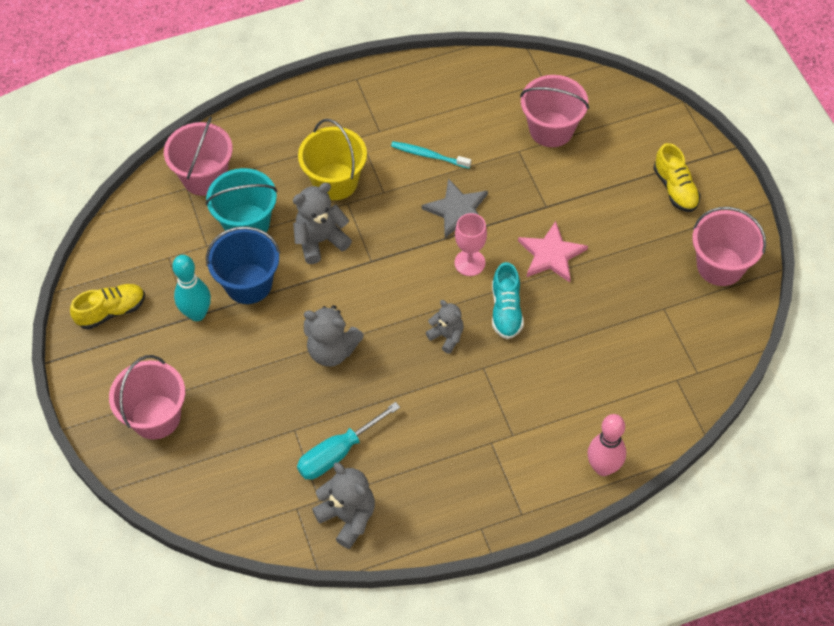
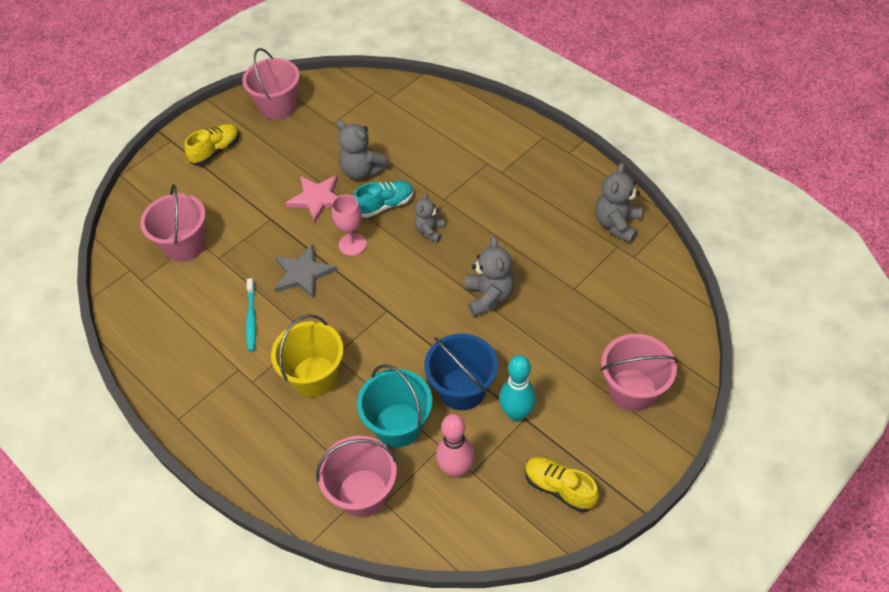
camera: 115 degrees left, 5 degrees down
(320, 240) = (386, 356): grey teddy bear -> grey teddy bear (362, 171)
(338, 453) = (572, 252): turquoise screwdriver -> none
(603, 467) = (480, 111): pink bowling pin -> pink bowling pin (456, 469)

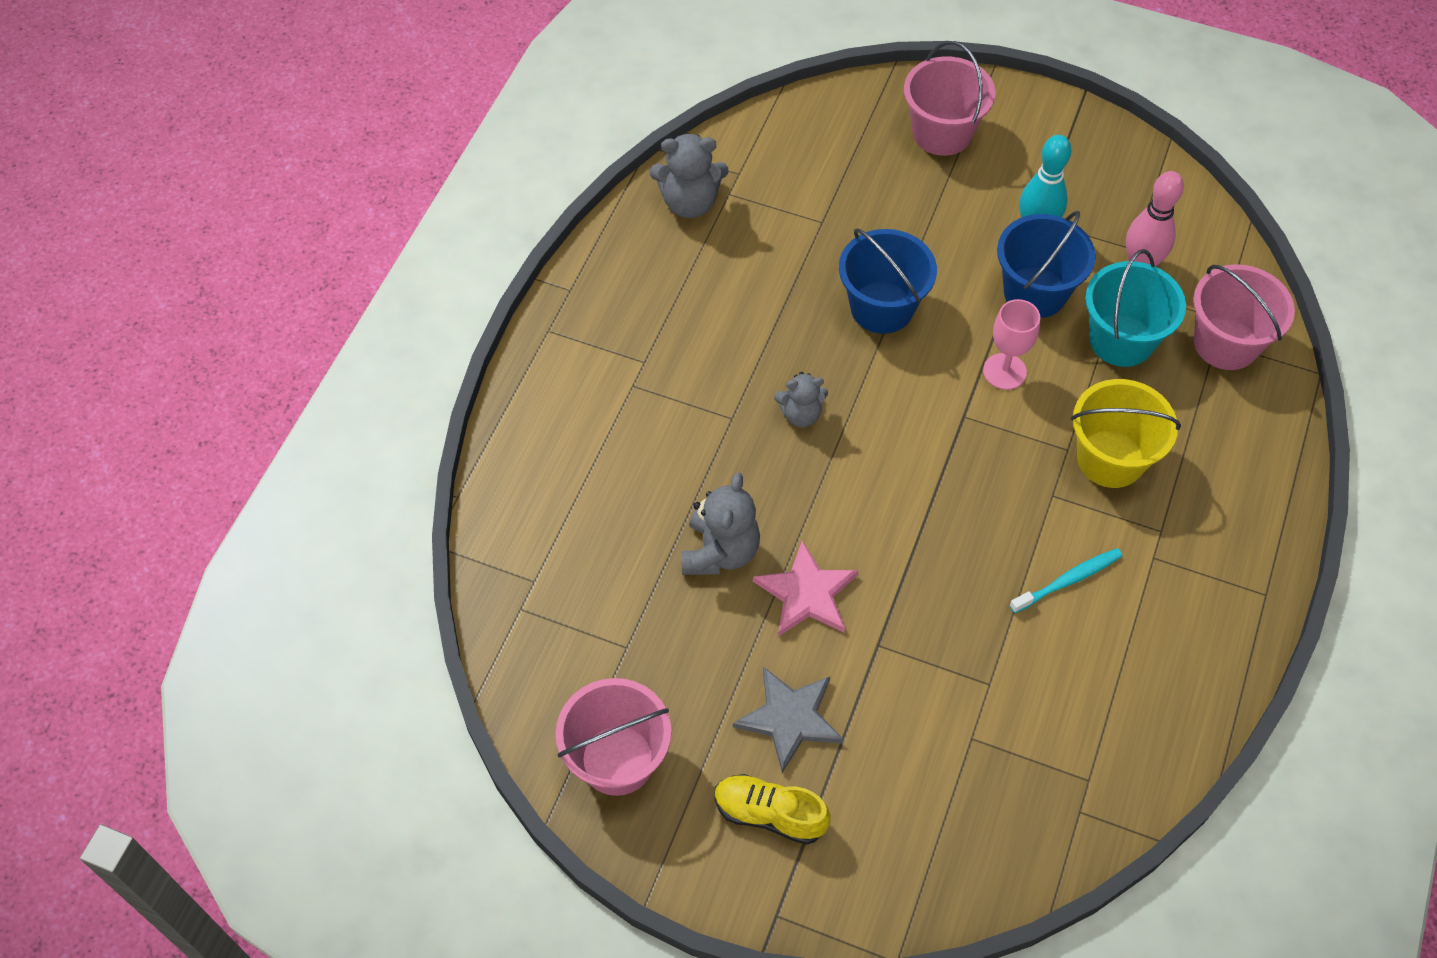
camera: 115 degrees left, 5 degrees up
(185, 245) = (991, 750): pink bucket -> none
(303, 273) = (957, 548): grey star -> grey star (790, 718)
(352, 244) = (873, 505): pink goblet -> pink goblet (1004, 371)
(385, 205) = (778, 491): turquoise shoe -> none
(489, 297) = (882, 307): grey teddy bear -> blue bucket
(559, 488) = (1103, 167): yellow shoe -> none

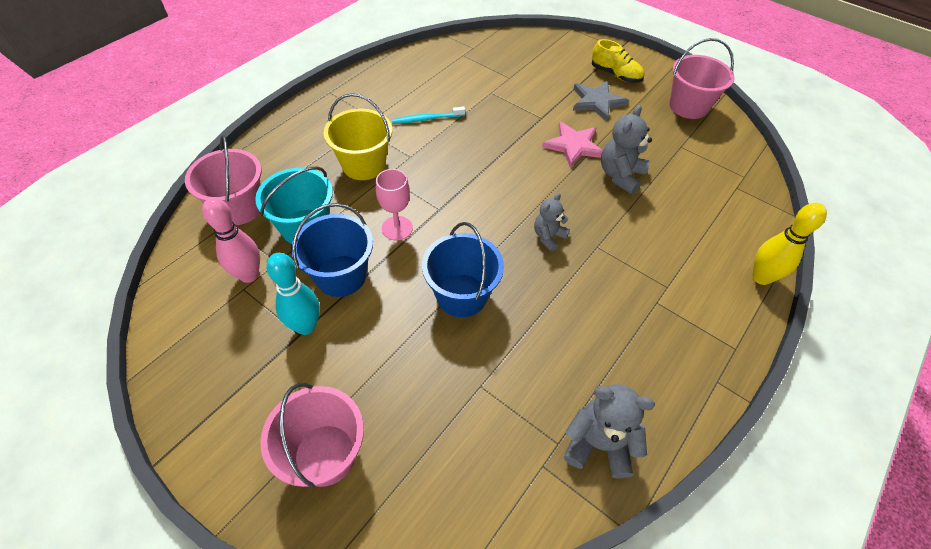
camera: 165 degrees left, 5 degrees down
(509, 431) = (761, 277): none -> yellow bowling pin
(801, 414) = (548, 237): grey teddy bear -> grey teddy bear turned 60 degrees counterclockwise

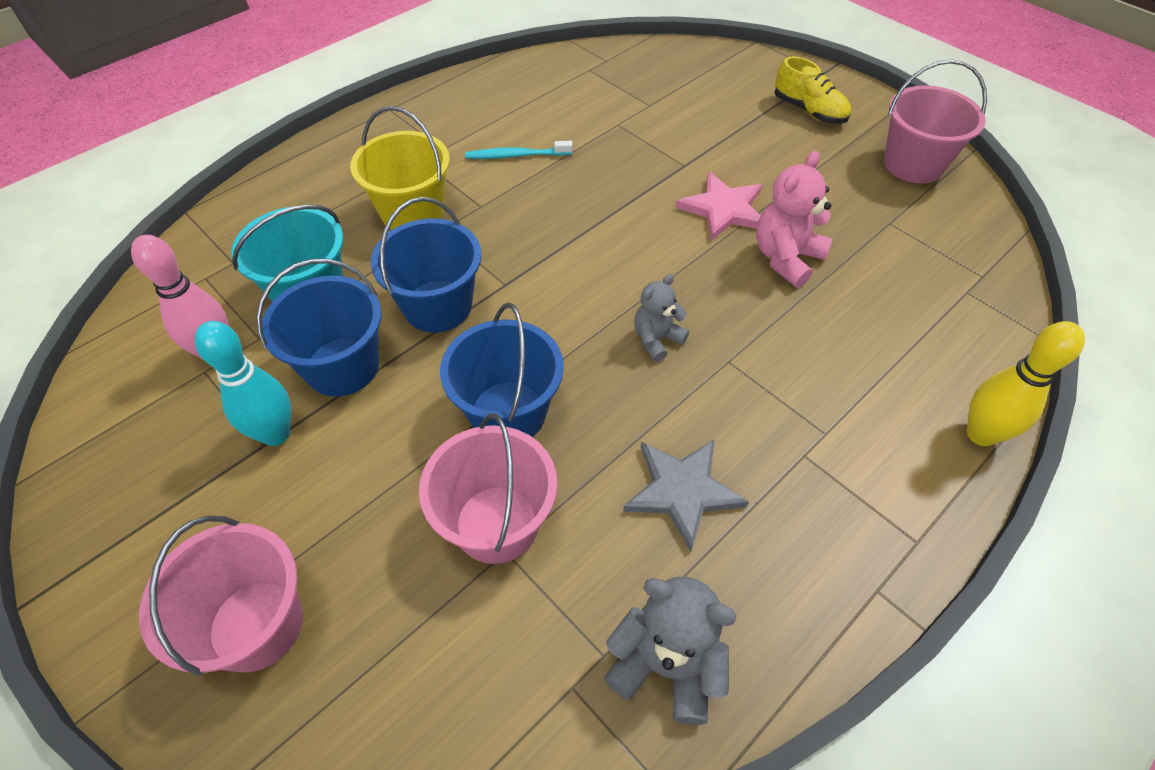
camera: 10 degrees right, 0 degrees up
(239, 208) = (227, 258): pink bucket -> pink bucket (496, 524)
(397, 228) = (438, 306): pink goblet -> blue bucket
(597, 102) = (772, 148): grey star -> grey star (682, 491)
(620, 175) = (786, 258): grey teddy bear -> pink teddy bear

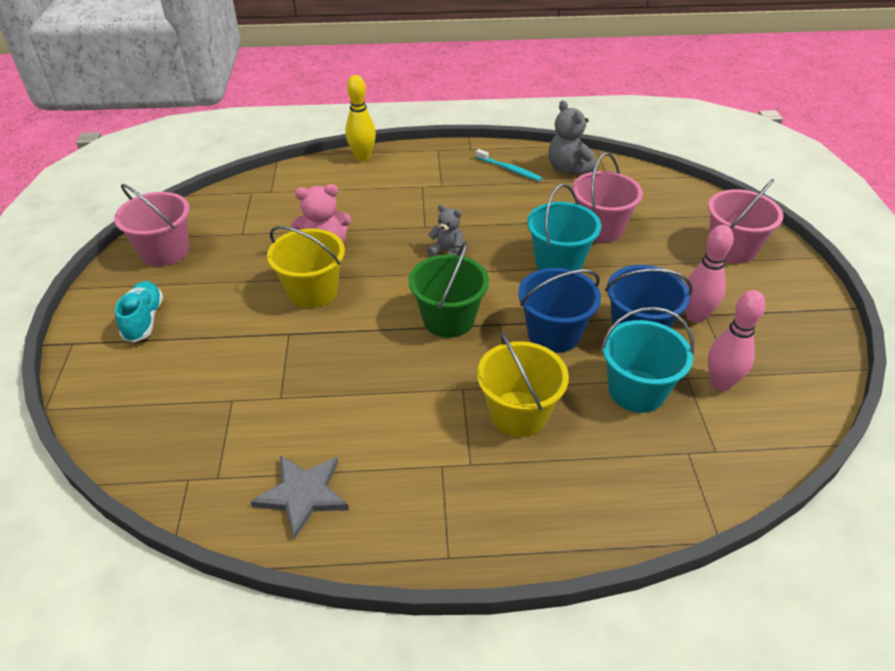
camera: 140 degrees left, 10 degrees down
(276, 434) = (695, 316): turquoise bowling pin -> pink bowling pin
(508, 413) = (558, 262): blue bucket -> turquoise bucket
(516, 155) = (391, 418): turquoise toothbrush -> turquoise toothbrush (509, 169)
(561, 258) = (448, 319): none -> green bucket
(657, 339) = (447, 252): grey teddy bear -> grey teddy bear turned 150 degrees counterclockwise
(682, 491) = (507, 200): grey star -> grey star (303, 495)
(724, 209) = (312, 291): pink star -> yellow bucket
(809, 111) = (144, 320): yellow shoe -> turquoise shoe

